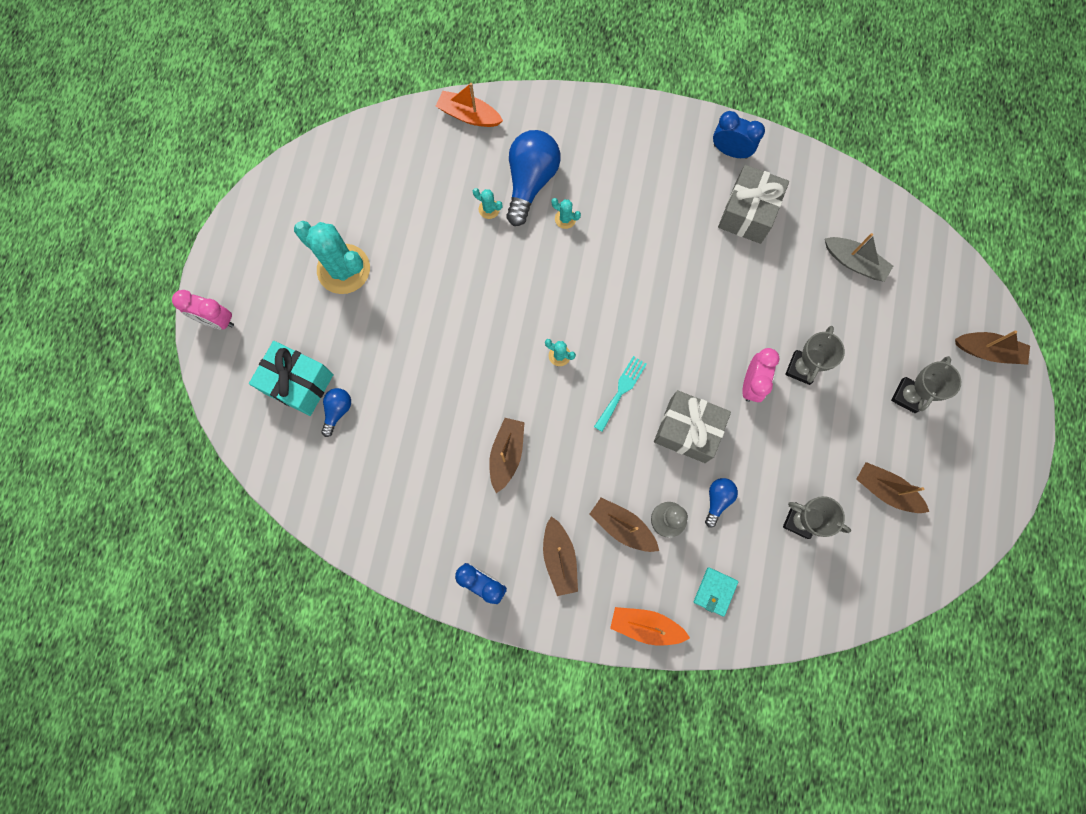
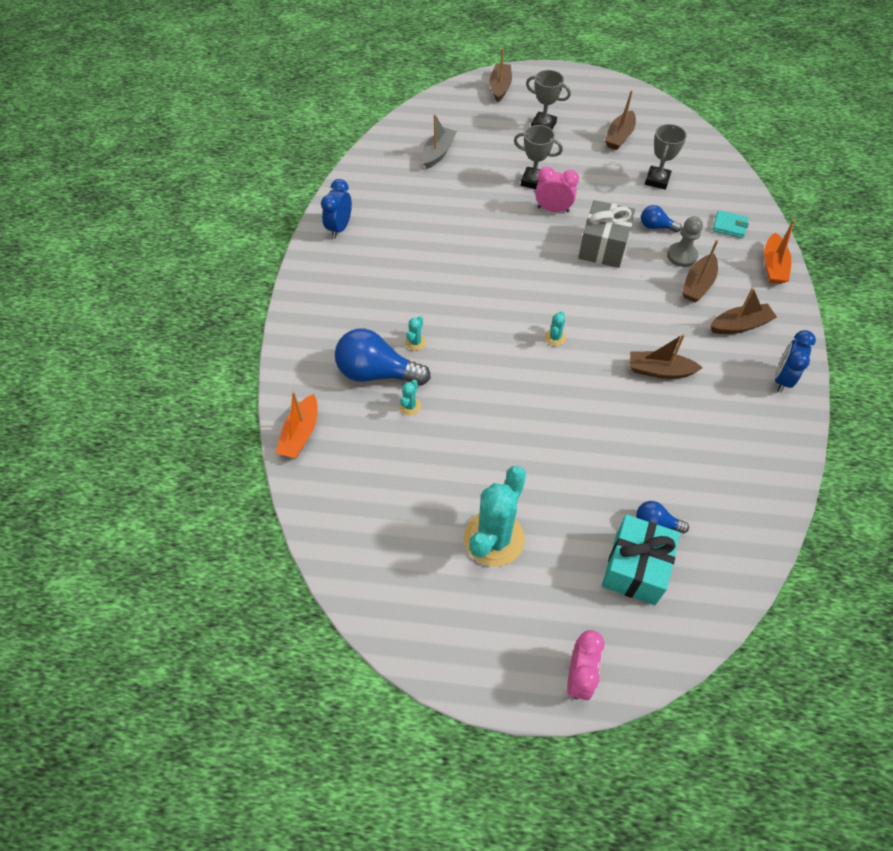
camera: 95 degrees left, 20 degrees down
(621, 390) = (578, 291): turquoise fork -> none
(747, 213) = (399, 215): grey gift -> none

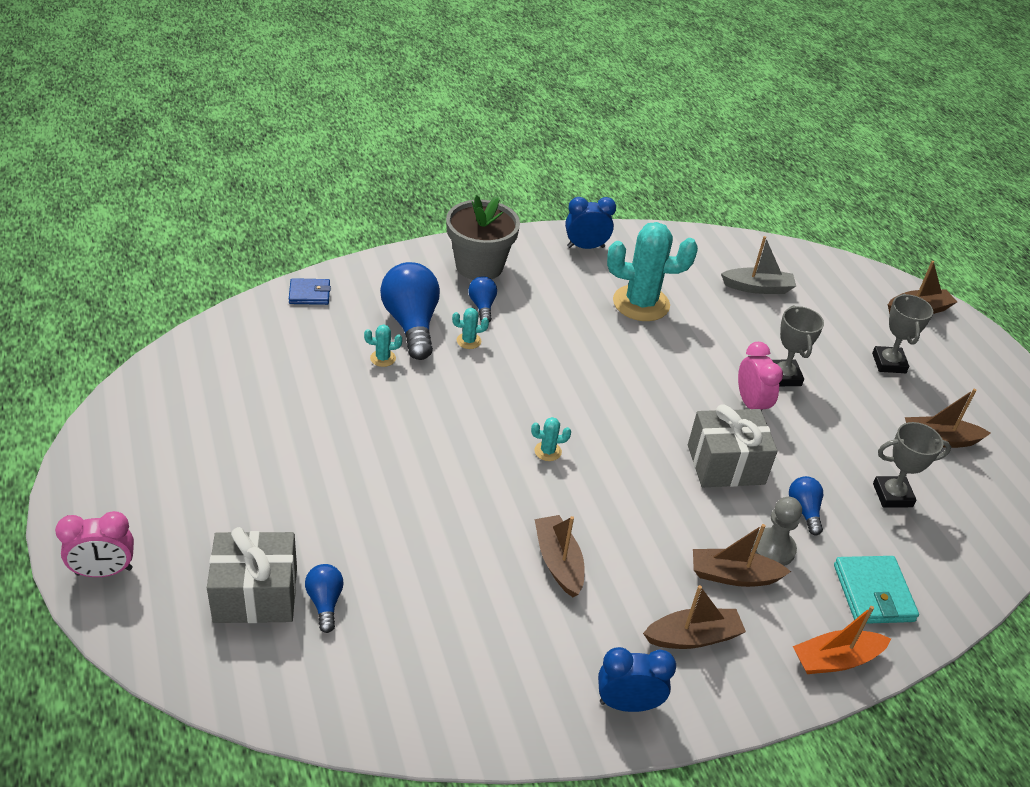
camera: 60 degrees right, 15 degrees down
(300, 434) = (309, 294): orange boat -> blue wallet
(326, 303) = (479, 266): none -> grey flower pot
(378, 319) = (482, 306): none -> blue light bulb
(494, 538) = (247, 463): turquoise cactus -> turquoise cactus (641, 303)
(635, 568) = (255, 594): turquoise gift -> grey gift
(729, 226) = (873, 593): turquoise wallet -> turquoise wallet, size x1.53
(740, 325) = (693, 637): brown boat -> brown boat turned 60 degrees counterclockwise

